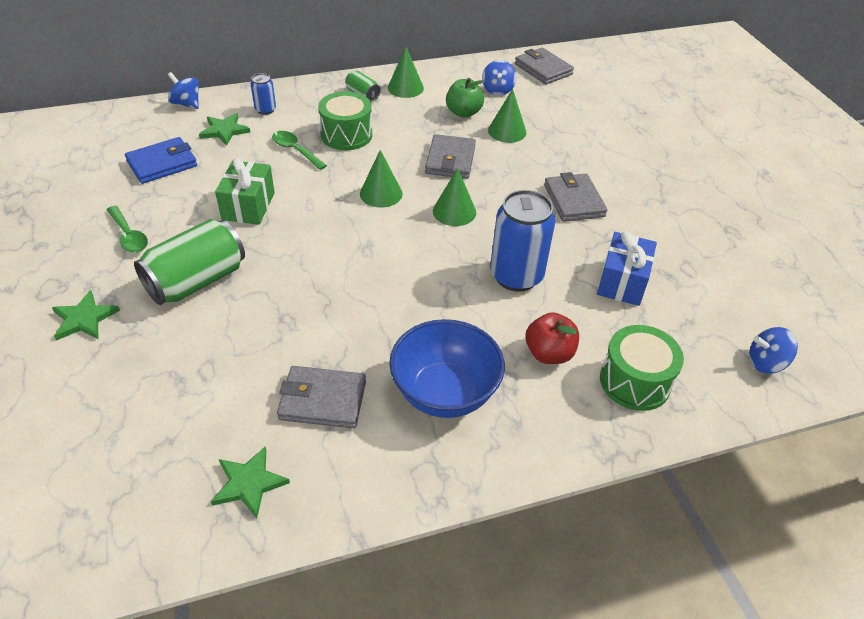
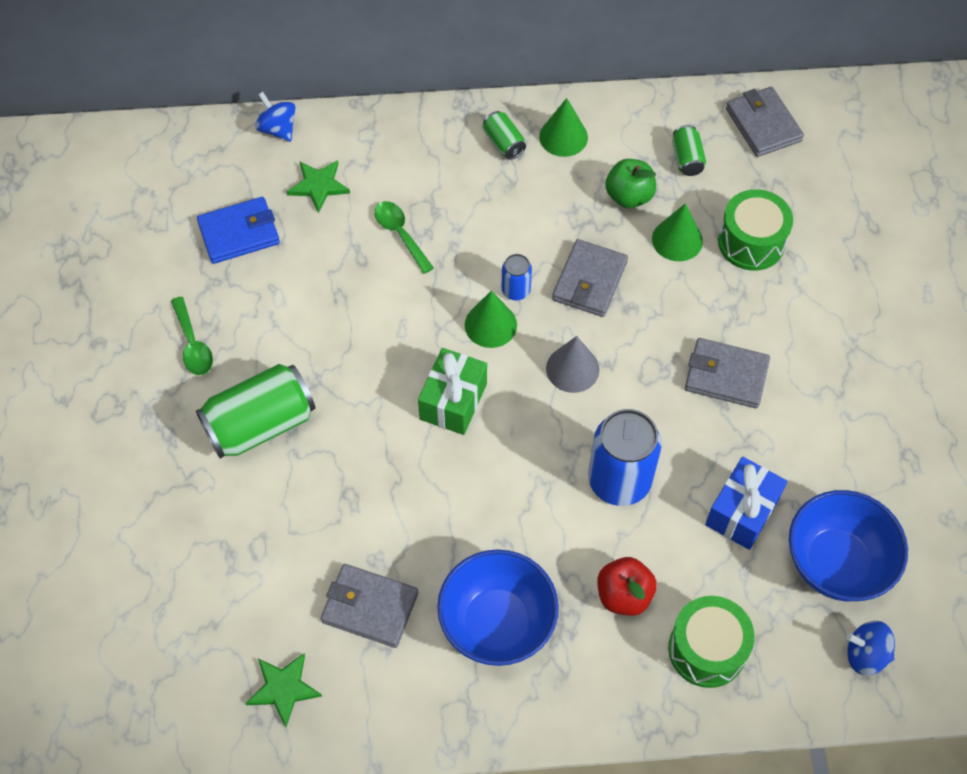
camera: 15 degrees right, 15 degrees up
(84, 319) = (140, 456): green star -> none
(248, 206) = (331, 320): green gift -> green gift (453, 401)
(265, 110) = (374, 154): blue can -> blue can (516, 290)
(346, 135) = (468, 216): green drum -> green drum (751, 242)
(454, 211) = (572, 369): green cone -> grey cone
(497, 90) = (687, 159): blue spinning top -> green can
(574, 201) = (726, 375): grey wallet -> grey wallet turned 75 degrees counterclockwise
(711, 304) = (836, 563): none -> blue bowl

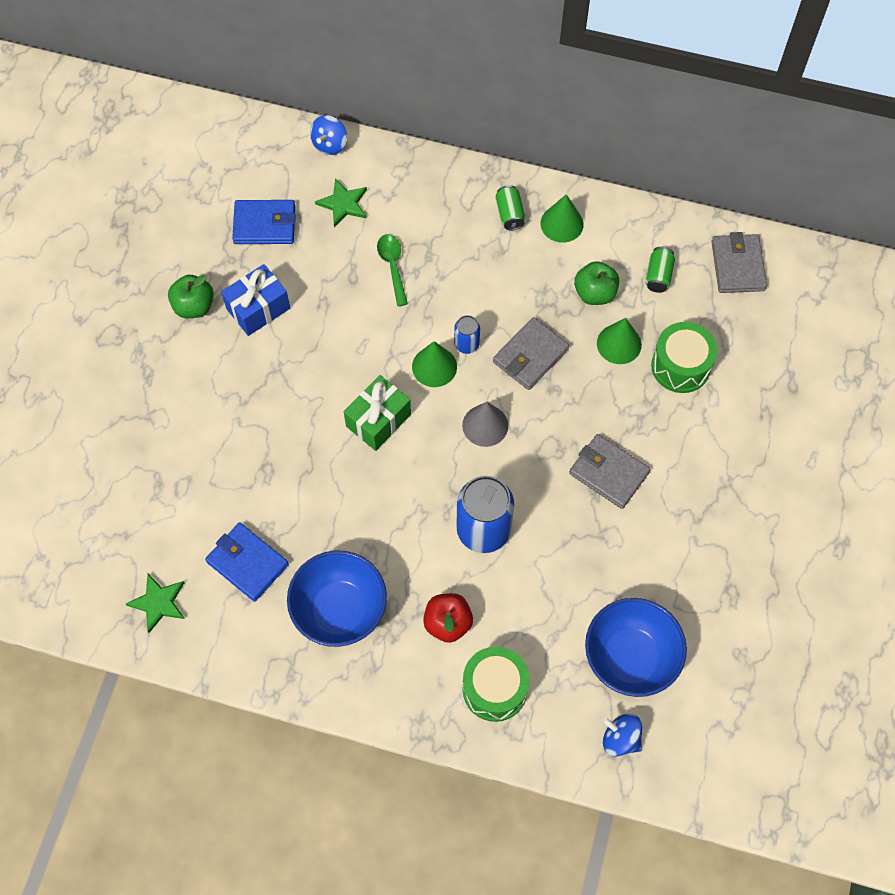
camera: 20 degrees right, 5 degrees up
(193, 344) = (194, 306): green spoon -> green apple
(260, 424) = (221, 389): green can -> none
(278, 129) = (330, 144): blue spinning top -> blue spinning top turned 135 degrees counterclockwise
(370, 607) = (247, 563): grey wallet -> blue wallet
(742, 512) = (572, 589): blue gift -> blue gift (258, 308)

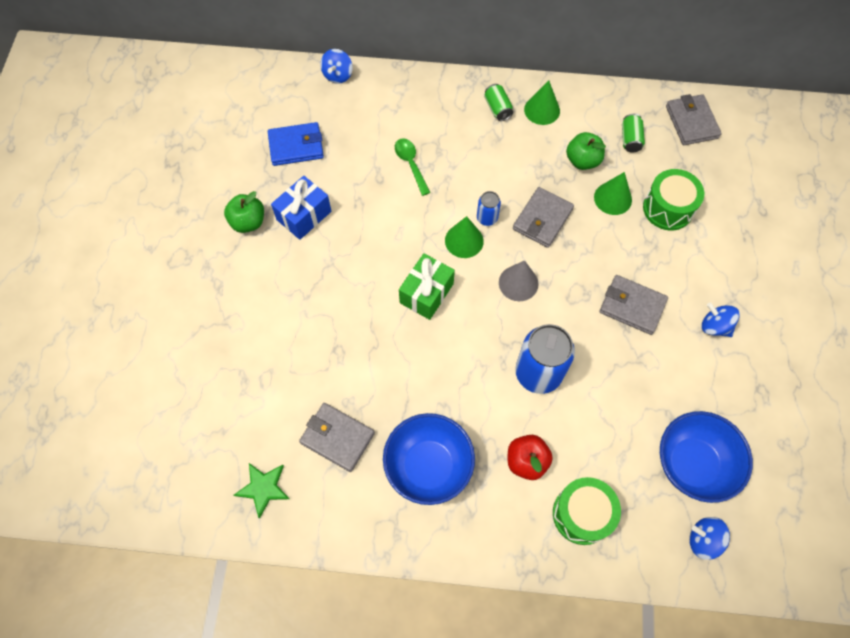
camera: 10 degrees left, 0 degrees up
(247, 563) = (337, 438): blue wallet -> grey wallet
(343, 204) = (359, 120): green star -> none
(697, 511) = (714, 326): none -> blue spinning top

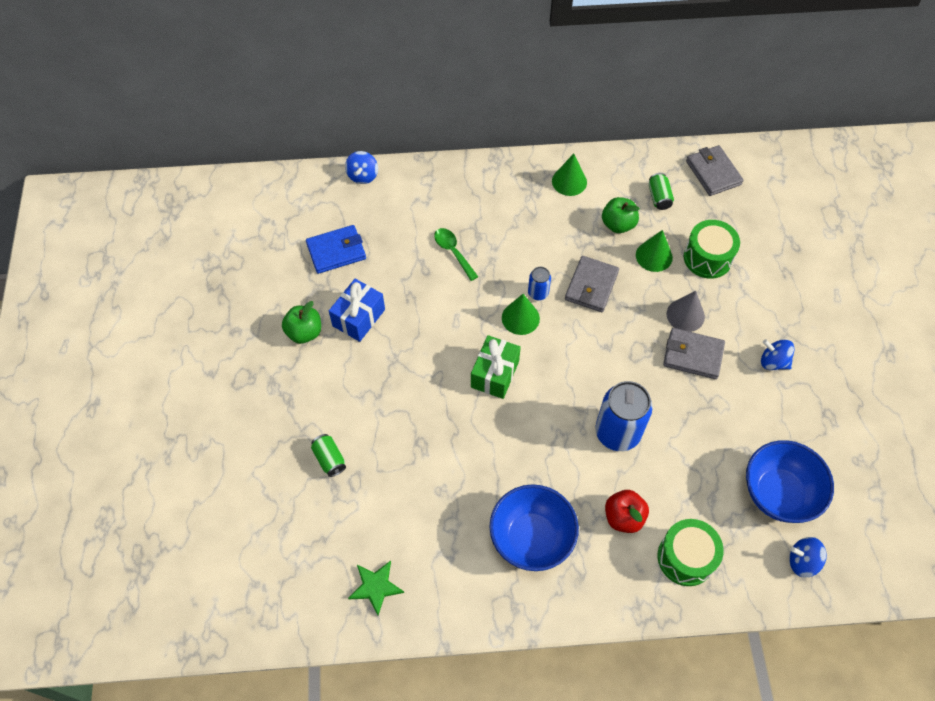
camera: 10 degrees left, 5 degrees down
(337, 438) = (438, 526): grey wallet -> none
(497, 108) = (526, 186): green can -> green can (329, 459)
(518, 283) = (581, 350): grey cone -> grey cone (685, 315)

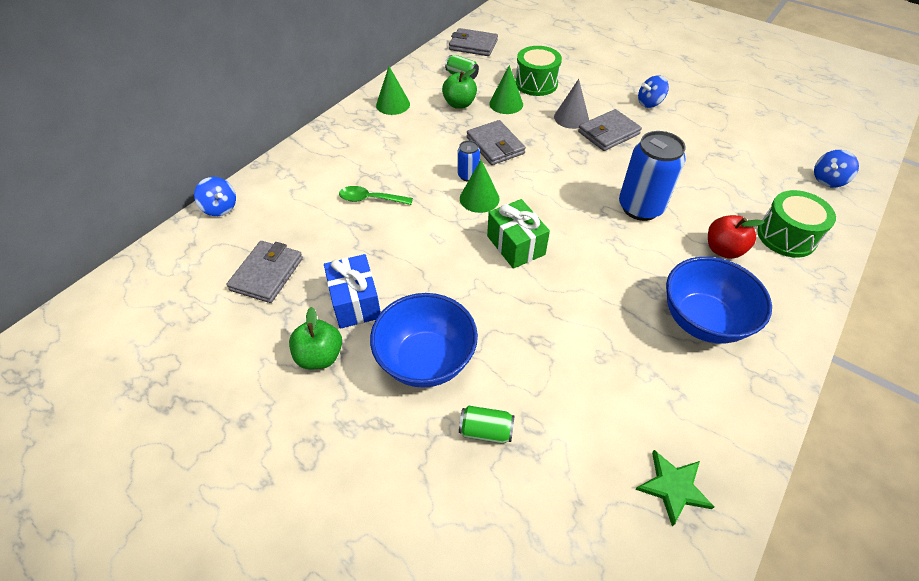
camera: 50 degrees left, 10 degrees down
(336, 251) = (267, 274): blue wallet -> grey wallet
(778, 493) = (761, 159): blue bowl -> blue bowl (426, 360)

